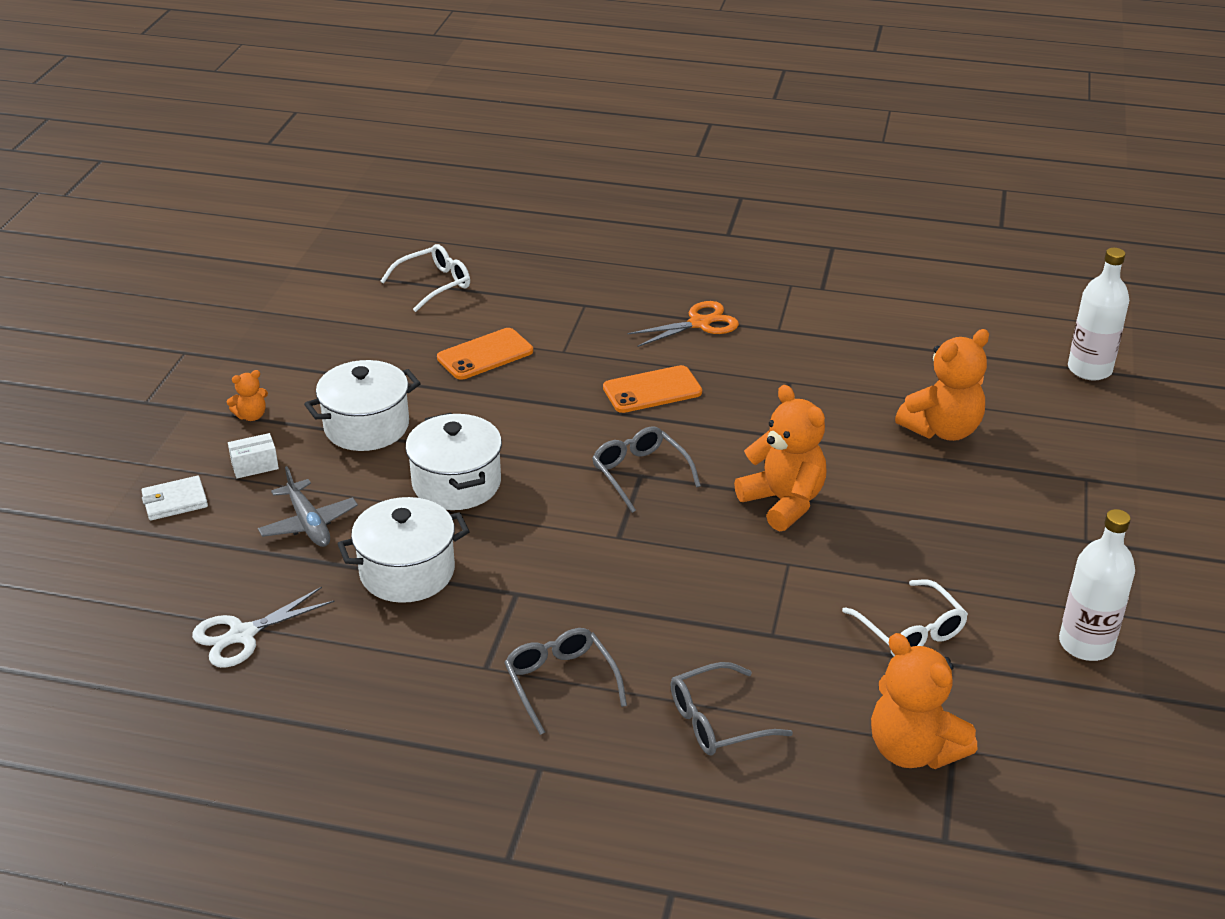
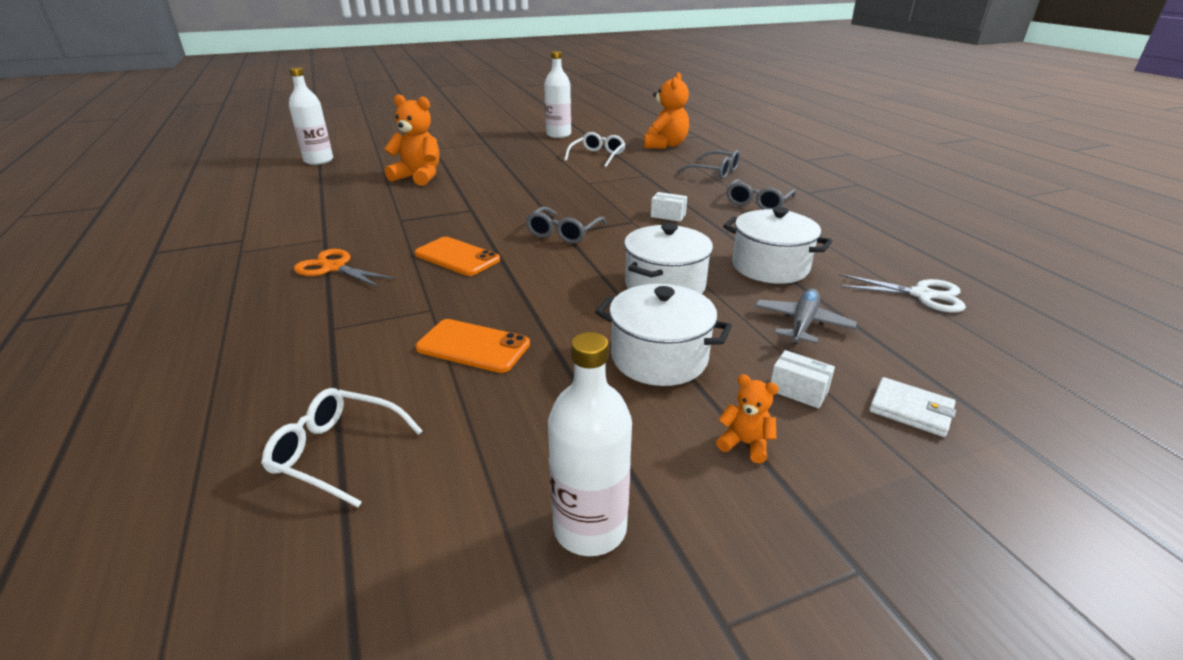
camera: 125 degrees left, 5 degrees down
(277, 340) = (590, 528): none -> white bottle
(605, 574) = (668, 215): none -> white box
(783, 502) = (538, 194): orange teddy bear -> none

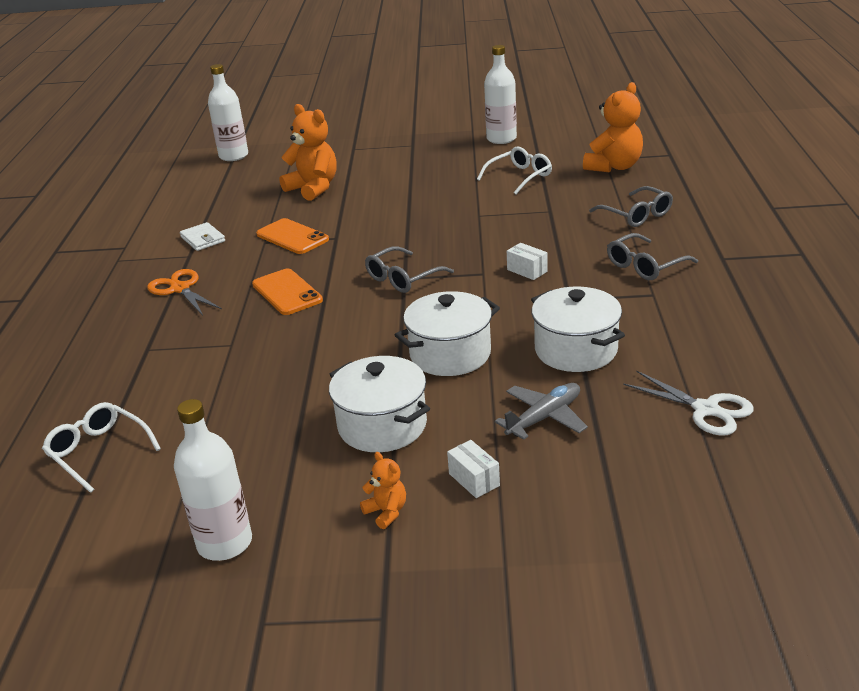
camera: 25 degrees right, 0 degrees up
(473, 346) = (242, 385): orange phone -> orange phone (292, 237)
(910, 410) = (557, 517): white wallet -> white wallet (203, 239)

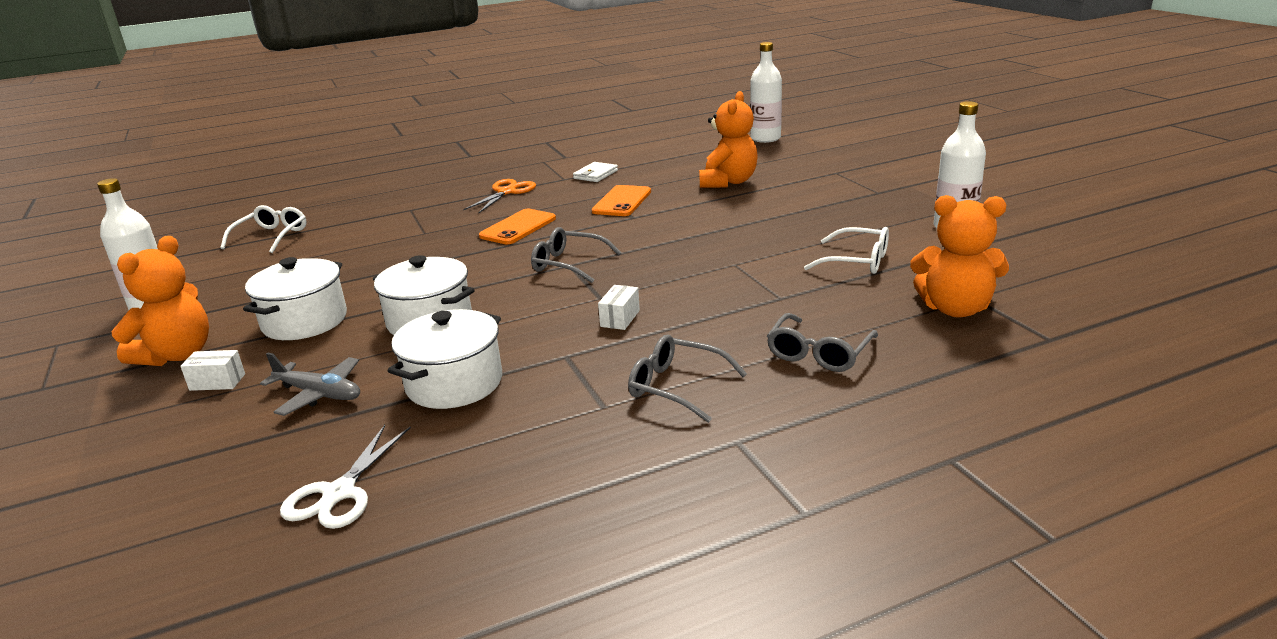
camera: 65 degrees right, 5 degrees down
(386, 512) = (177, 355): orange teddy bear -> orange teddy bear, size x2.09
(474, 480) = (217, 382): white box -> white box turned 60 degrees clockwise

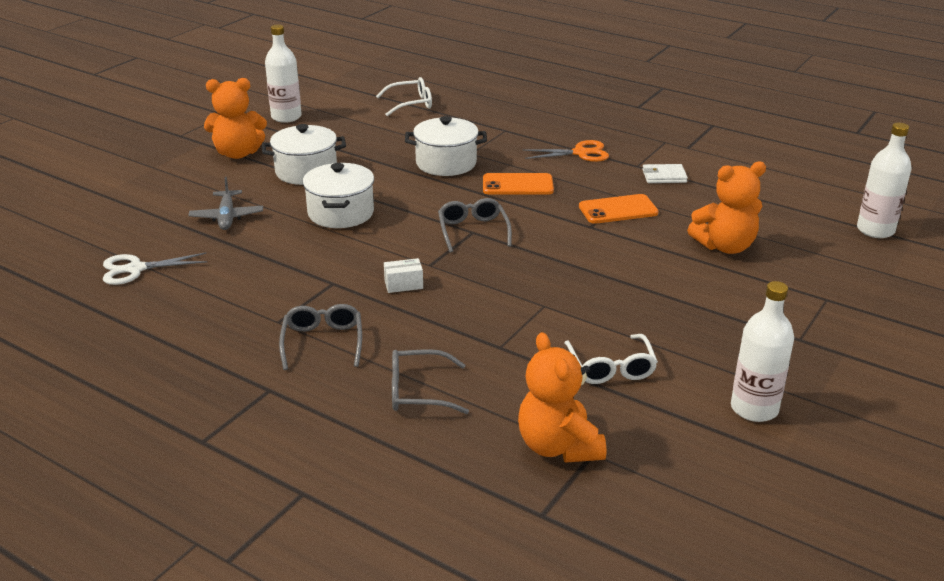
camera: 55 degrees right, 5 degrees up
(217, 382) = (218, 180): white box -> none
(454, 383) = (269, 256): white pot -> white pot (446, 163)

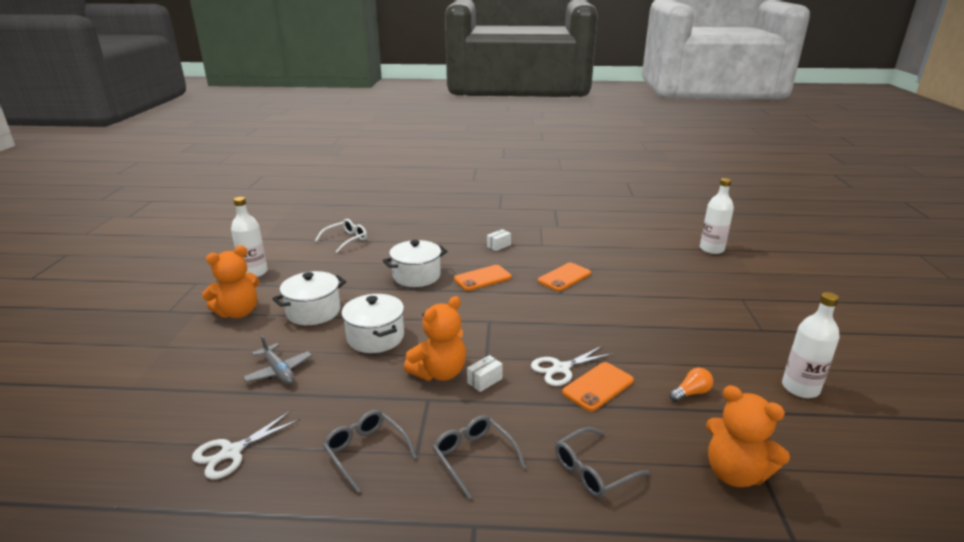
camera: 30 degrees left, 5 degrees down
(473, 231) = (489, 321): grey glasses -> grey glasses (366, 452)
(495, 299) = (561, 368): none -> white scissors
(514, 328) = (598, 386): none -> orange phone
(580, 153) = (498, 246): orange scissors -> white box
(611, 368) = (691, 393): white glasses -> orange light bulb
(664, 176) = (565, 248): white wallet -> none
(725, 246) = (651, 283): orange teddy bear -> orange teddy bear (439, 373)

